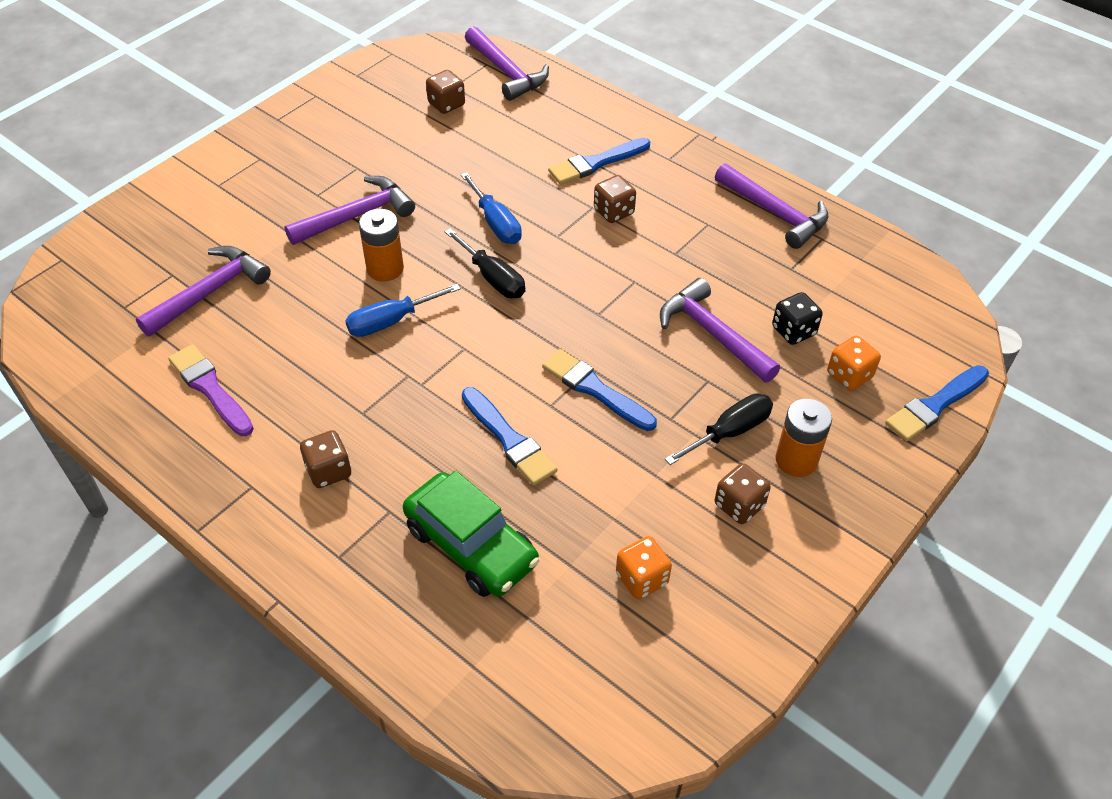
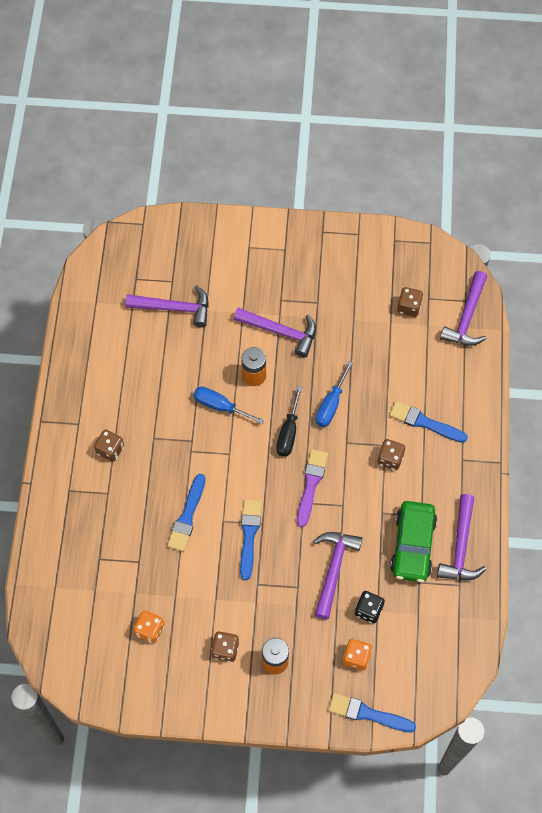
camera: 55 degrees right, 15 degrees up
(210, 389) = (117, 360): purple brush -> purple brush (311, 484)
(471, 545) = (115, 542): green car -> green car (412, 545)
(730, 432) = (270, 618): black screwdriver -> none

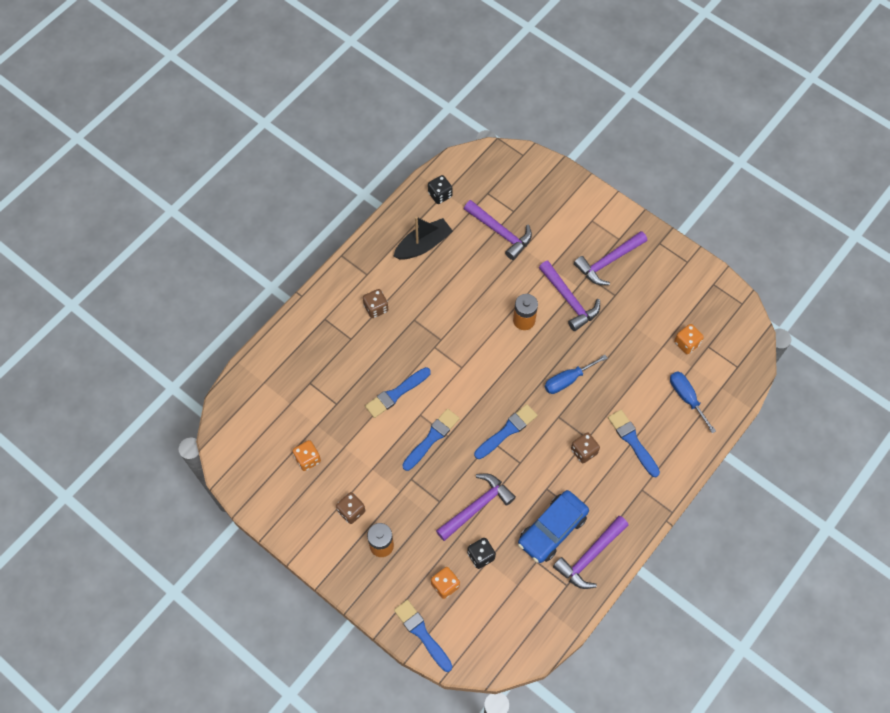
camera: 35 degrees right, 0 degrees up
(93, 307) = (440, 195): none -> black dice
(111, 363) = (423, 245): none -> black boat
(220, 406) = (481, 327): blue screwdriver -> blue screwdriver (686, 398)
(288, 432) = (518, 380): black screwdriver -> none
(311, 484) = (507, 431): purple brush -> blue brush
(409, 307) = (686, 343): brown dice -> orange dice
(412, 545) = (552, 530): green car -> blue car
(467, 317) = (729, 380): purple hammer -> purple hammer (608, 261)

